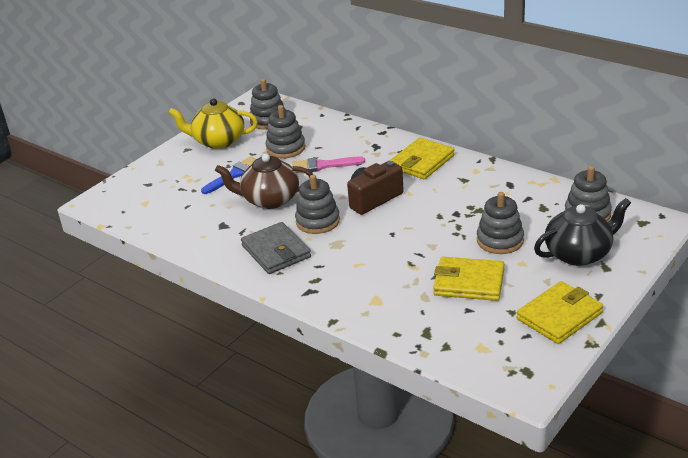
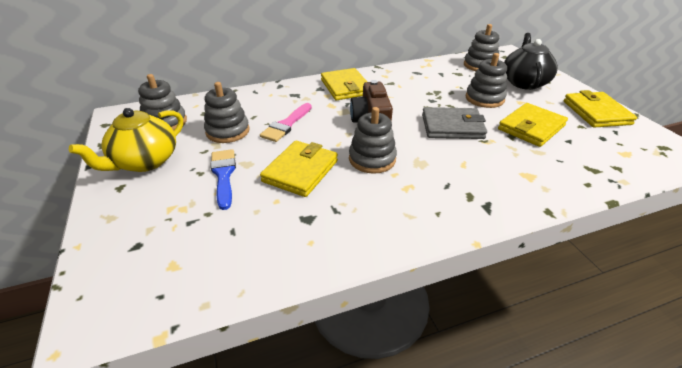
camera: 60 degrees left, 5 degrees up
(270, 200) = (300, 171): brown teapot -> yellow wallet
(276, 251) = (397, 201): grey wallet -> grey wallet (452, 126)

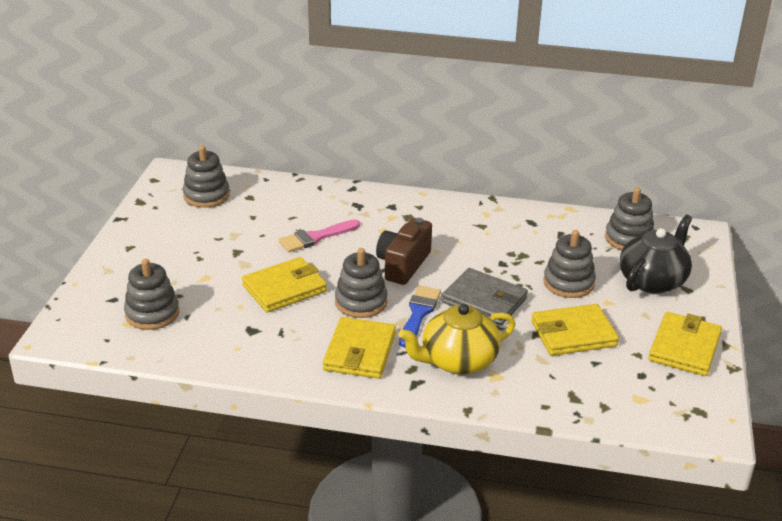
camera: 30 degrees right, 5 degrees down
(145, 161) = (163, 230): yellow teapot -> yellow teapot (458, 361)
(224, 175) = (217, 267): blue brush -> blue brush (419, 313)
(228, 131) = (255, 225): grey stacking toy -> grey stacking toy (152, 313)
(345, 87) = (422, 214): yellow wallet -> yellow wallet (360, 352)

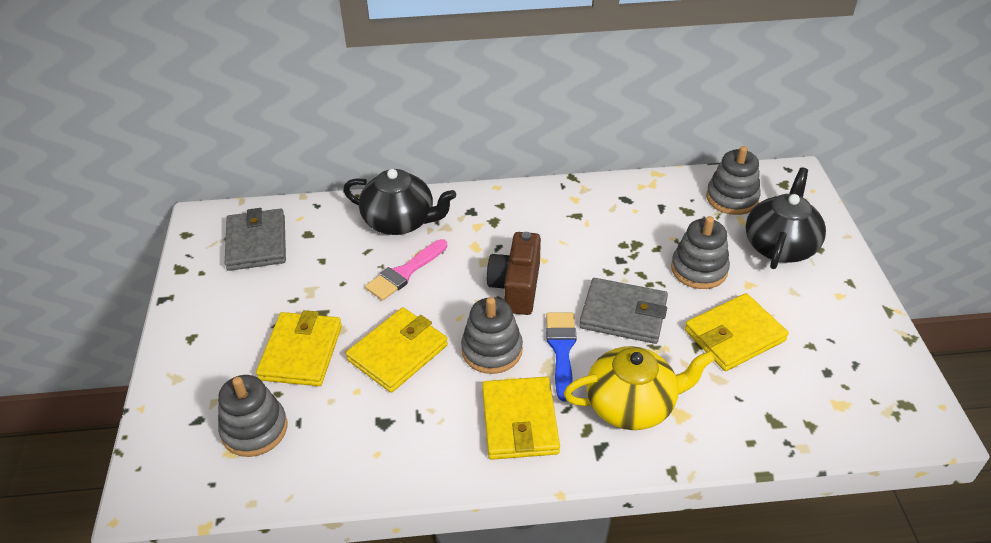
camera: 15 degrees left, 10 degrees up
(206, 195) = (256, 243): grey stacking toy -> grey wallet
(328, 202) = (400, 221): none -> black teapot
(458, 361) = (631, 405): yellow teapot -> yellow teapot turned 150 degrees counterclockwise
(684, 347) = (851, 324): yellow wallet -> yellow wallet (301, 352)

